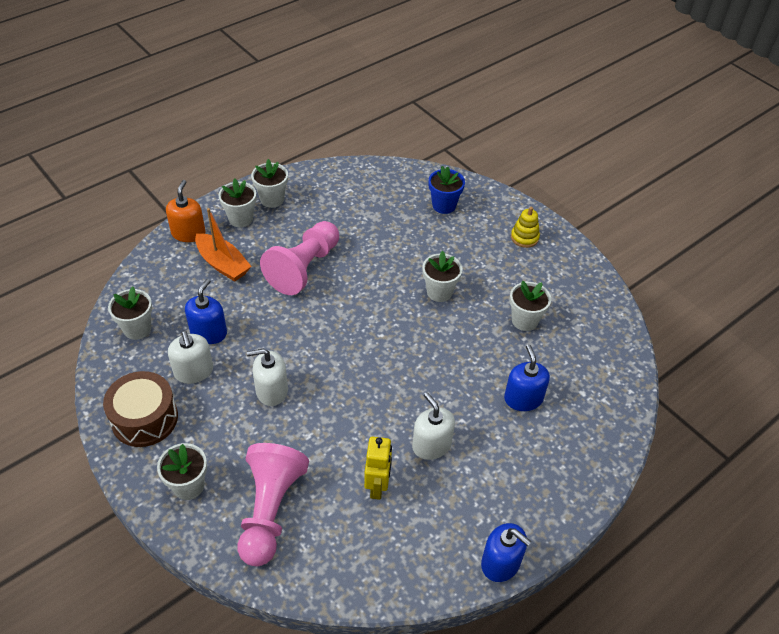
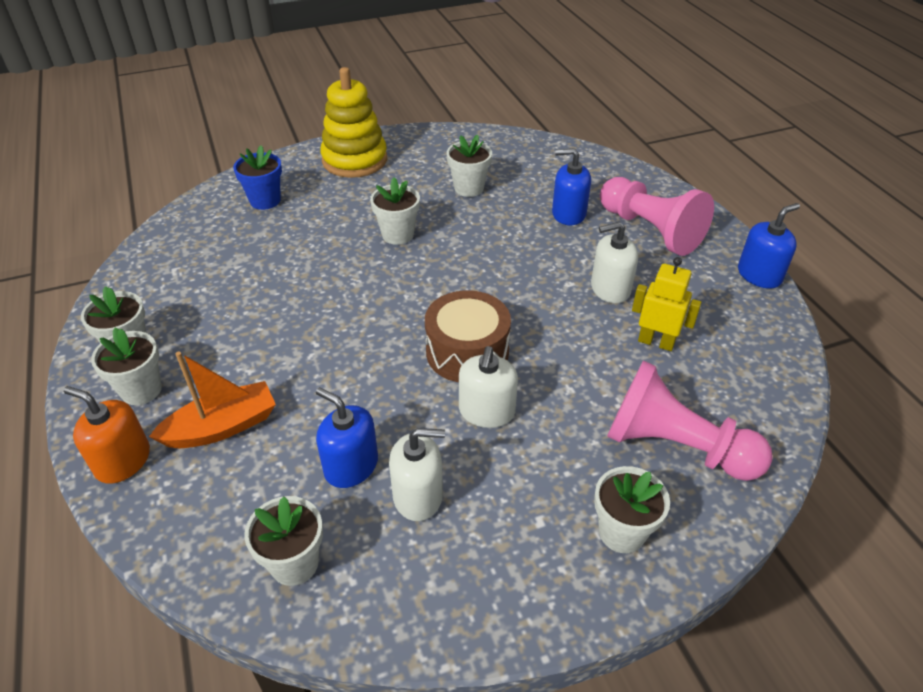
camera: 70 degrees left, 5 degrees down
(145, 418) = (486, 575): brown drum -> brown drum (467, 352)
(304, 268) = (288, 340): pink pawn -> pink pawn (650, 230)
(524, 237) = (354, 160): yellow stacking toy -> yellow stacking toy, size x2.01

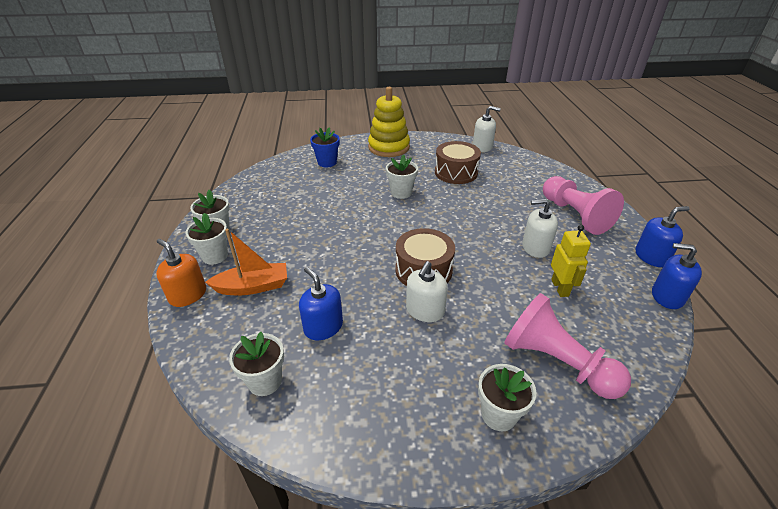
camera: 15 degrees right, 5 degrees down
(418, 496) = (360, 356): white soap dispenser -> white soap dispenser (482, 147)
(469, 188) = (456, 172): white flower pot -> brown drum
(568, 214) = (519, 197): blue soap dispenser -> blue soap dispenser (667, 296)
(656, 342) = (560, 288): yellow robot -> yellow robot turned 45 degrees clockwise

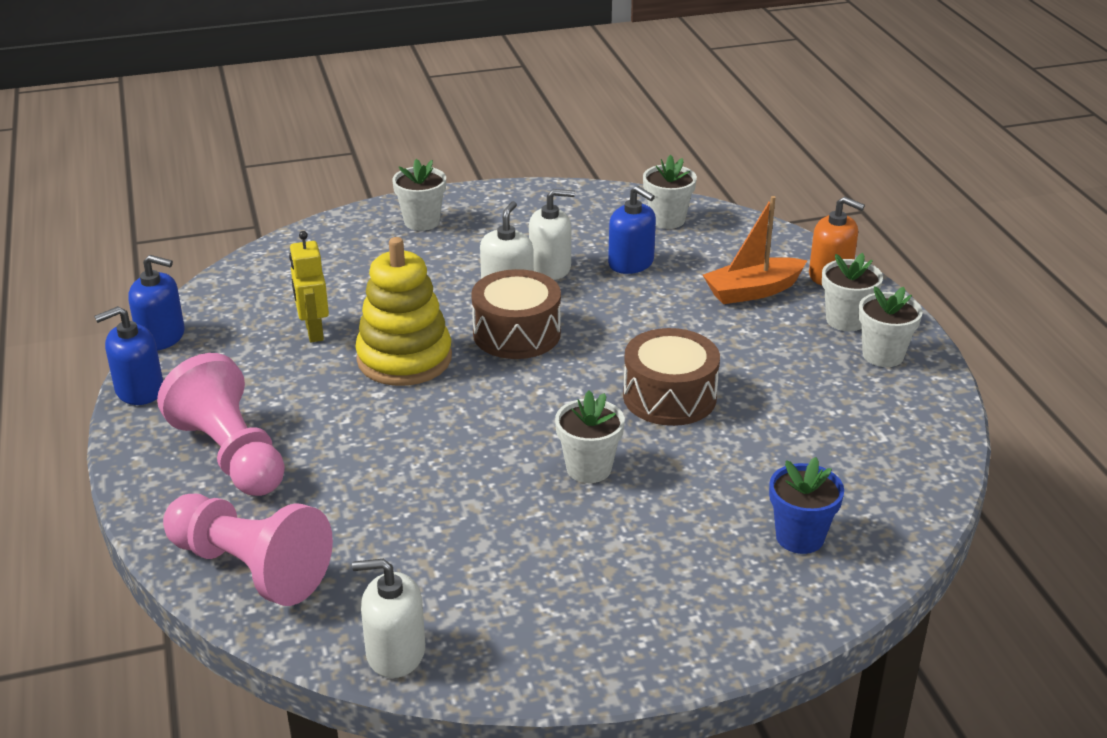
camera: 170 degrees right, 5 degrees down
(389, 147) = (665, 616): yellow stacking toy -> yellow stacking toy (404, 359)
(456, 172) = (471, 542): brown drum -> brown drum (669, 397)
(535, 247) = (332, 384): white soap dispenser -> white soap dispenser (550, 268)
(556, 362) = (349, 261): pink pawn -> pink pawn (250, 568)

